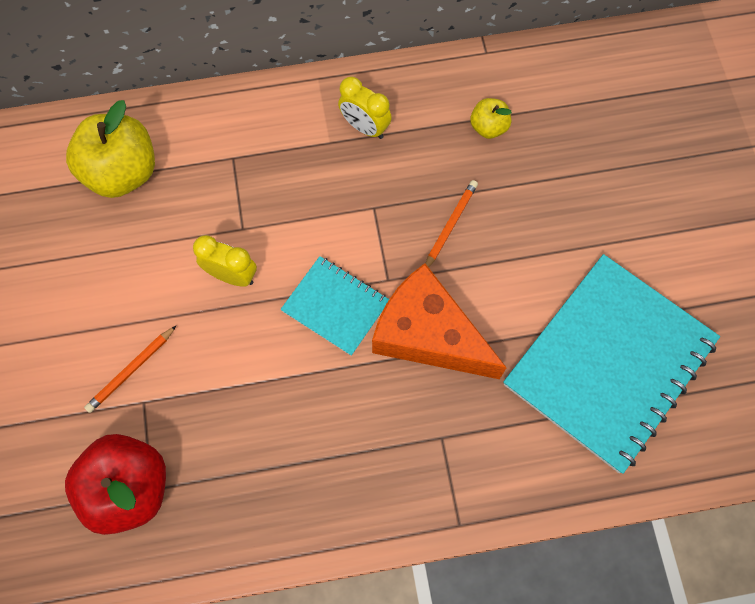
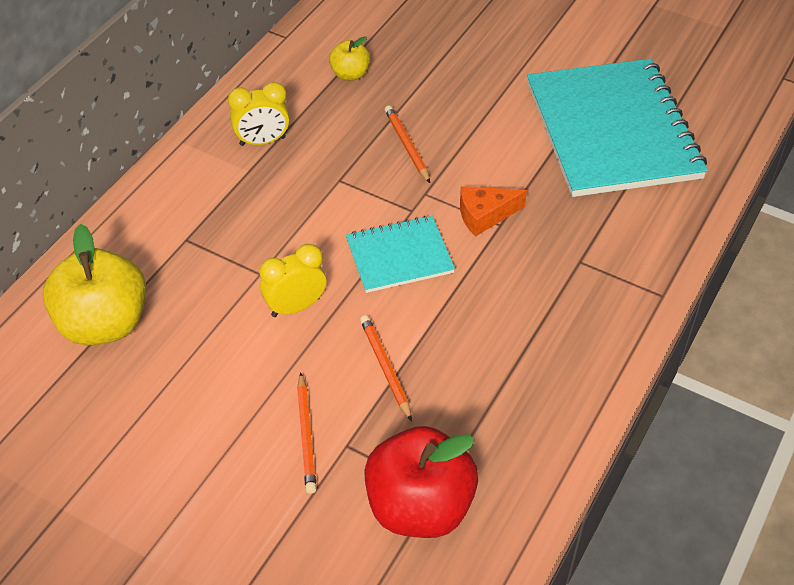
camera: 50 degrees left, 20 degrees down
(227, 376) = (385, 367): none -> orange pencil
(428, 334) = (484, 215): orange cheese -> orange cheese, size x0.49

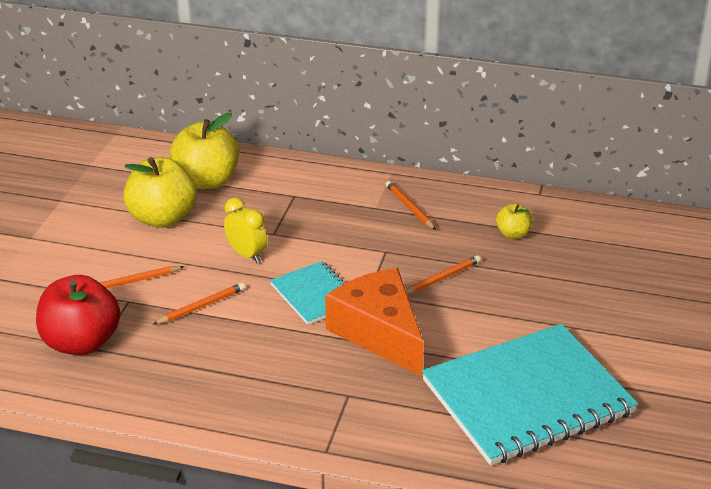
camera: 75 degrees right, 15 degrees down
(172, 385) = (162, 218): none -> yellow apple
(262, 141) = (409, 207): yellow clock -> orange pencil
(484, 215) = (379, 333): orange cheese -> orange cheese, size x2.02

